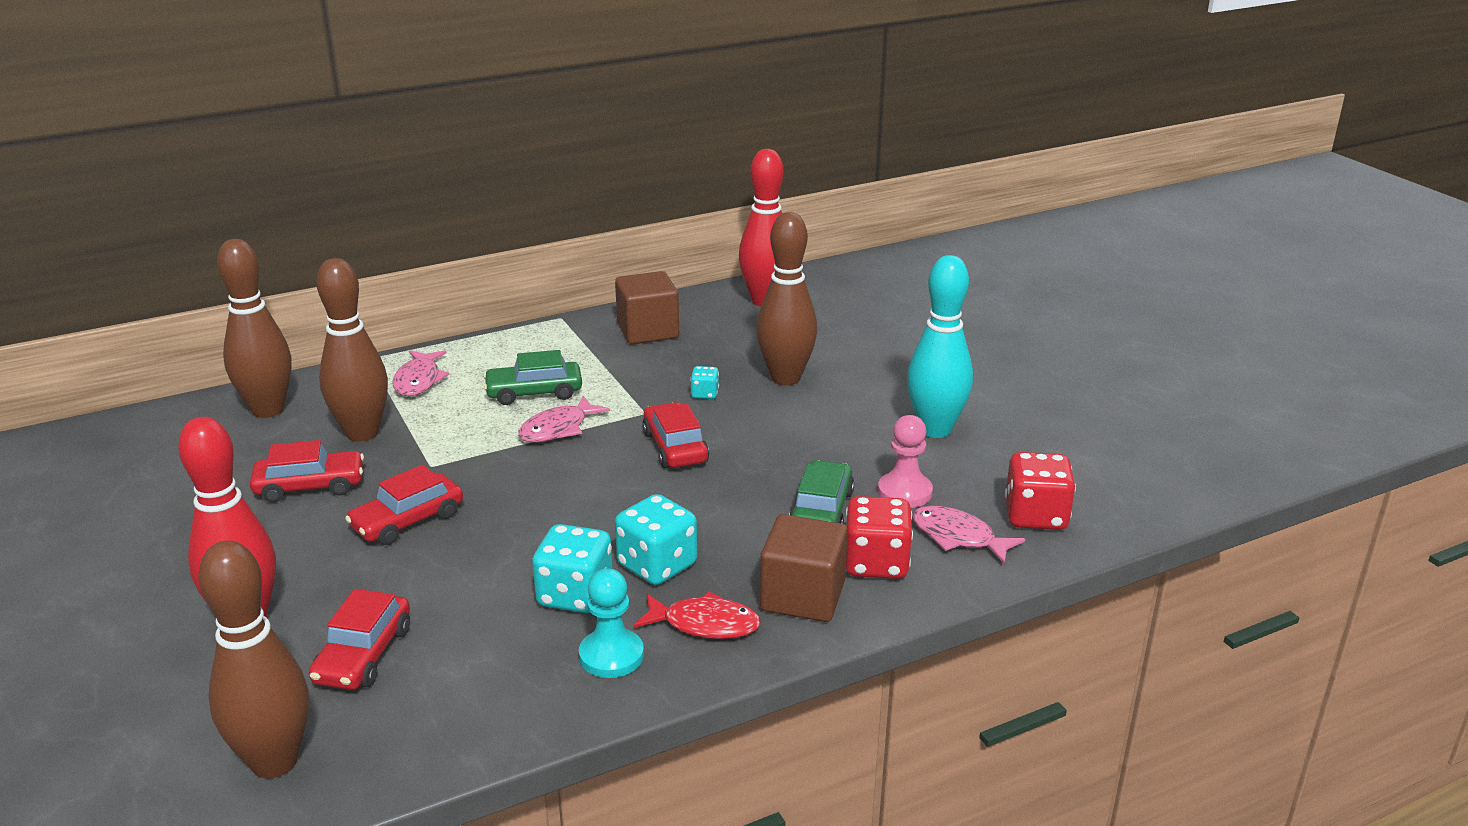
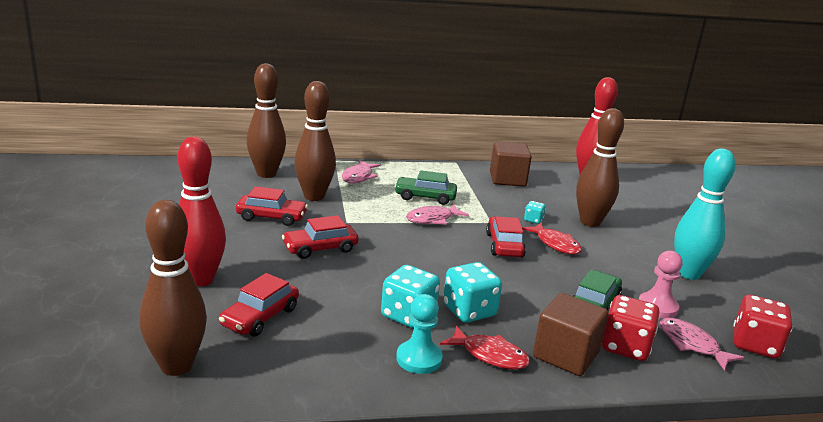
camera: 15 degrees right, 5 degrees down
(746, 427) = (555, 244): none -> red fish

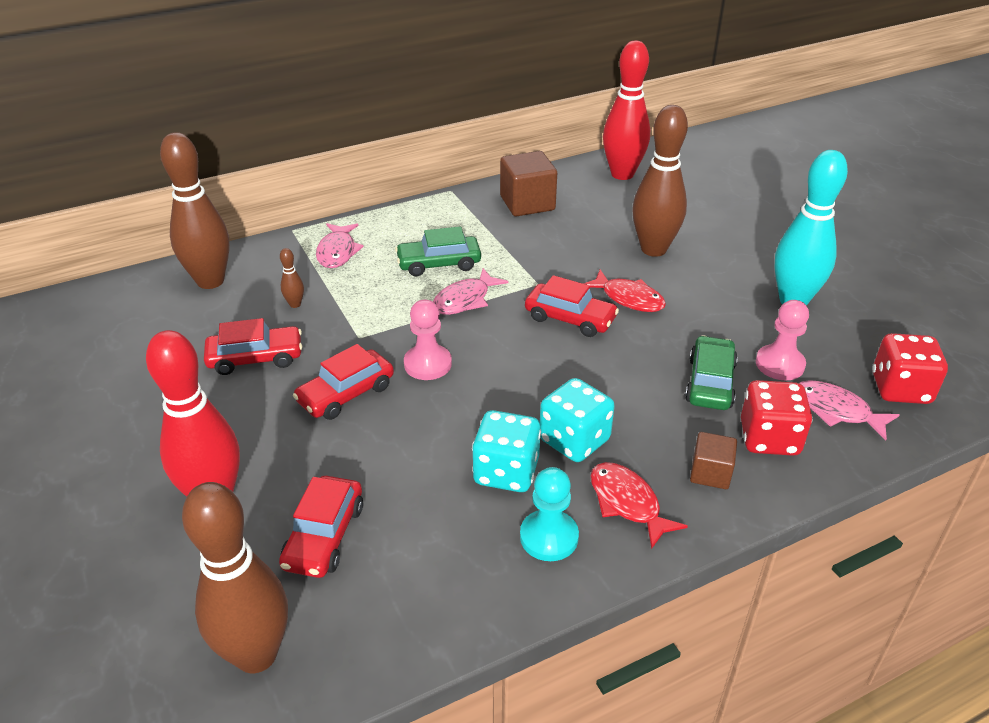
camera: 15 degrees left, 15 degrees up
(314, 196) = (295, 304): brown bowling pin -> brown bowling pin, size x0.40
(386, 246) = (427, 364): none -> pink pawn
(490, 355) = (627, 503): red fish -> red fish turned 135 degrees counterclockwise
(504, 245) = (570, 318): red car -> red car turned 135 degrees clockwise
(533, 220) = (586, 265): turquoise dice -> none
(565, 355) = (710, 473): brown cube -> brown cube, size x0.58

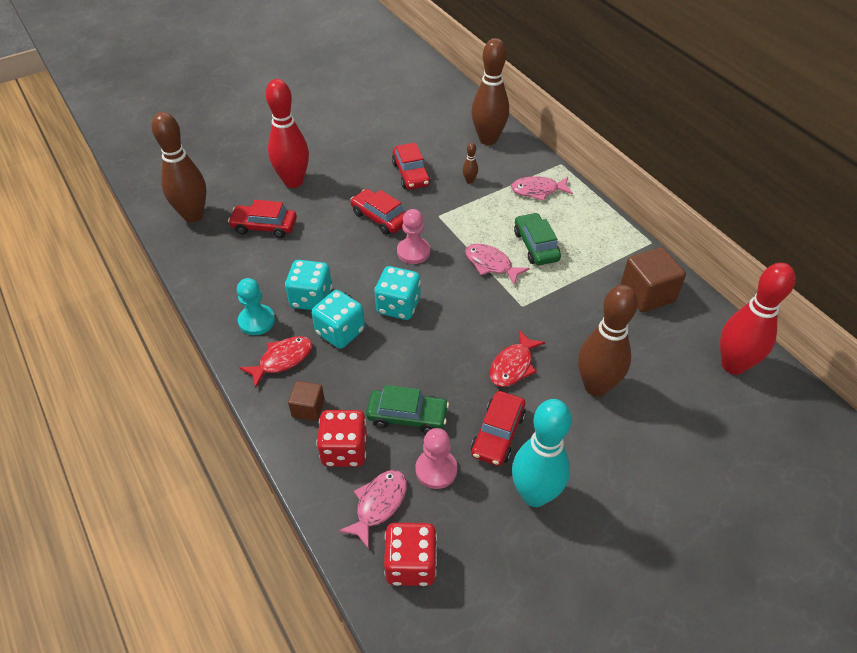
camera: 85 degrees right, 10 degrees up
(529, 382) = (398, 306): none -> turquoise dice
(570, 318) = (478, 327): red car -> red car (498, 434)

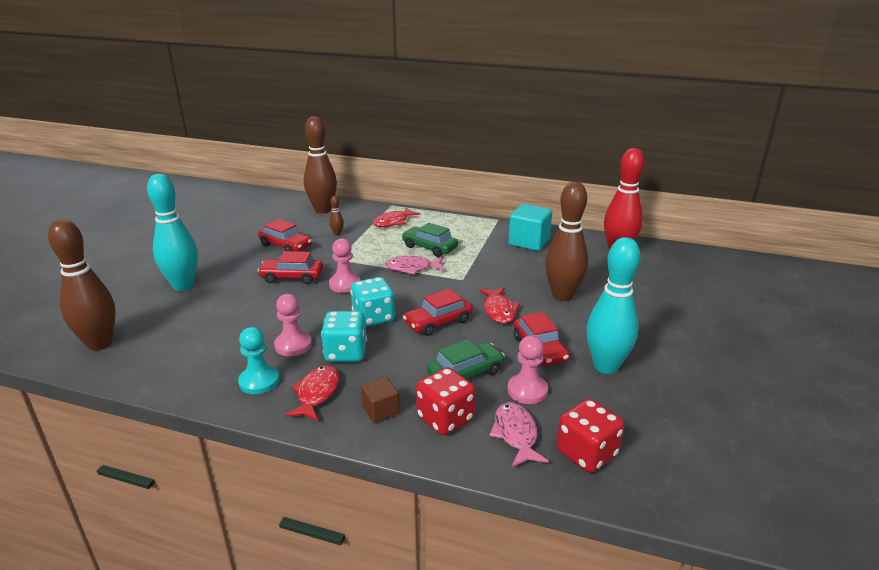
camera: 40 degrees left, 20 degrees down
(264, 226) = (189, 321): red car -> red car (438, 322)
(293, 181) = (183, 285): red bowling pin -> turquoise bowling pin
(311, 298) = (293, 345): turquoise dice -> pink pawn
(537, 190) = (393, 222): pink fish -> red fish
(647, 294) = (529, 242): brown cube -> turquoise cube

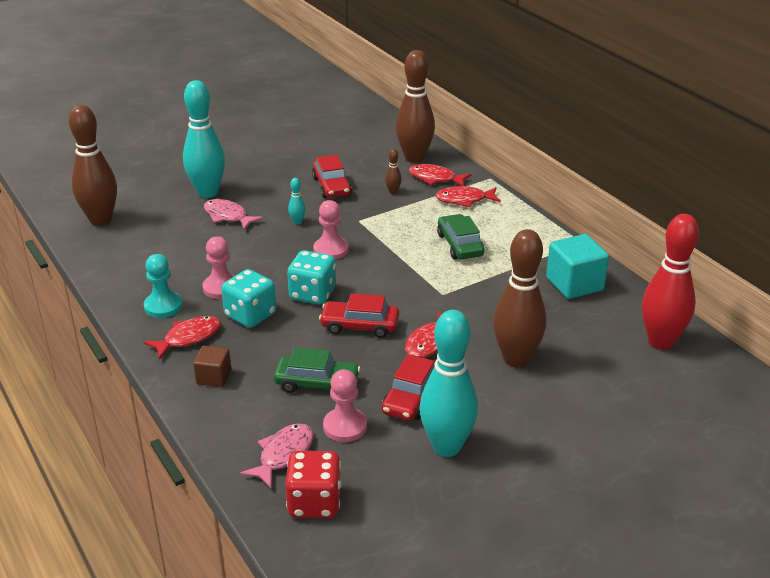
camera: 40 degrees right, 5 degrees up
(292, 277) = (297, 222): red car -> turquoise bowling pin
(355, 216) = (435, 178): none -> red fish
(412, 268) = (412, 260): pink fish -> pink fish (228, 216)
(445, 418) = (250, 411): red dice -> none

